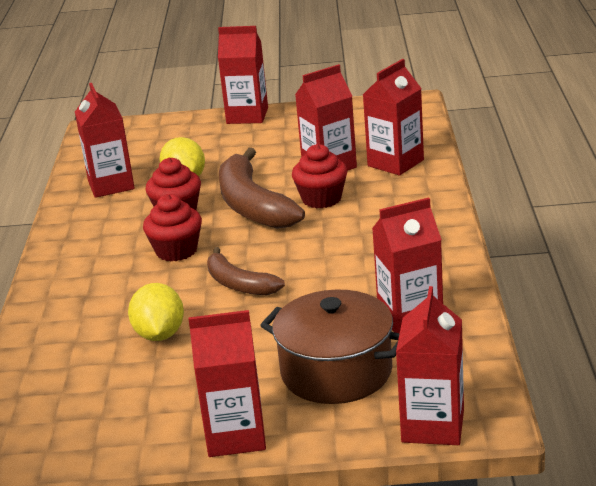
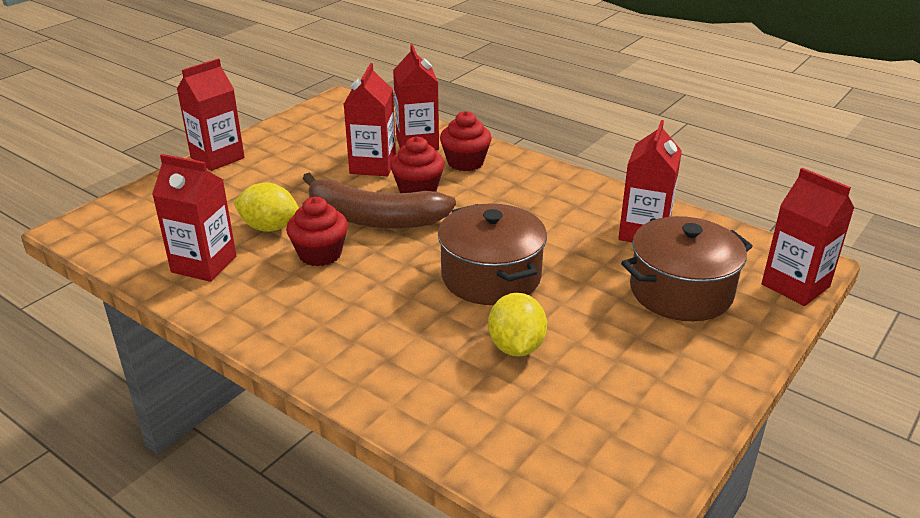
camera: 55 degrees left, 5 degrees up
(159, 334) = (516, 347): yellow lemon -> yellow lemon turned 60 degrees clockwise
(176, 251) = (387, 281): red cupcake -> red cupcake (465, 162)
(235, 436) = (721, 373): red carton -> none
(239, 284) = (491, 277): brown banana -> brown pot

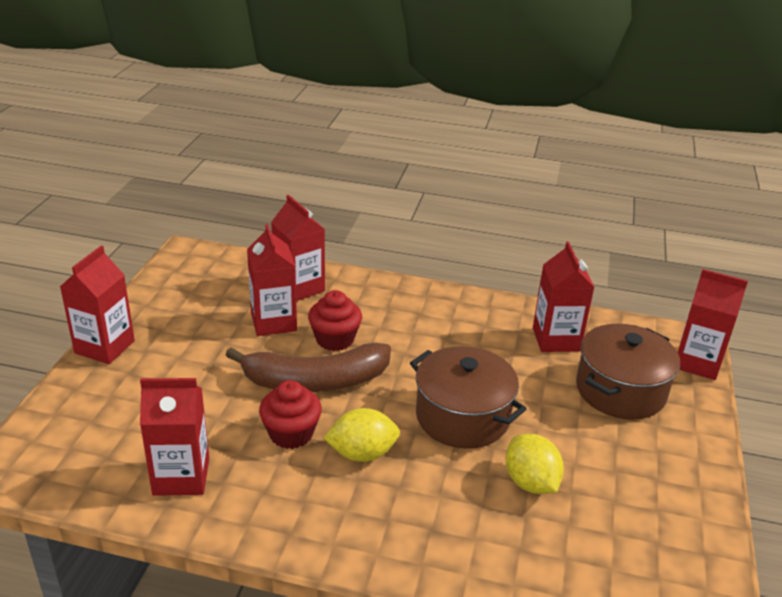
camera: 25 degrees left, 0 degrees up
(269, 227) = (219, 416): yellow lemon -> yellow lemon (362, 453)
(465, 162) = (358, 300): red cupcake -> none

